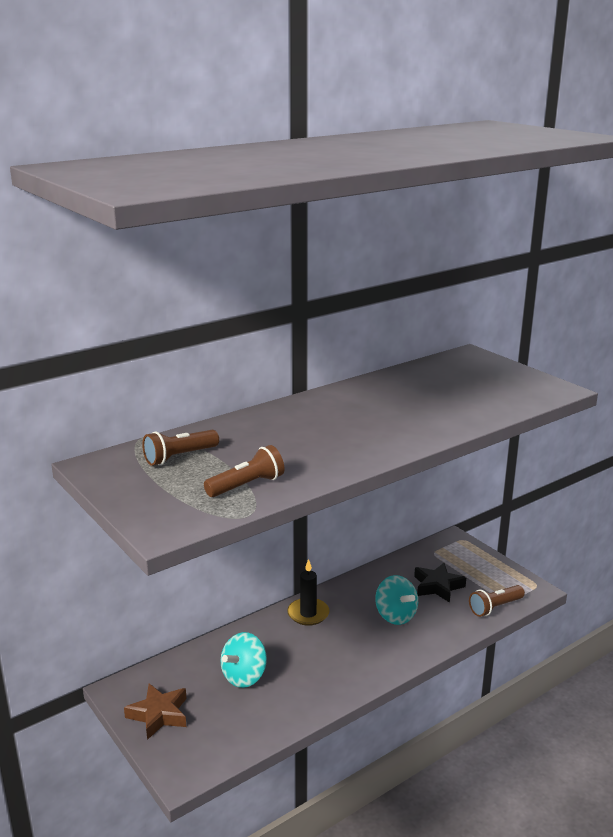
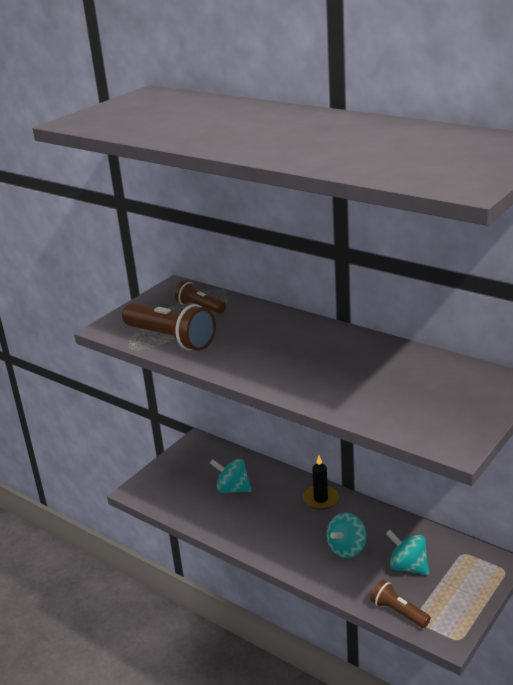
camera: 75 degrees right, 5 degrees up
(159, 714) = (181, 465): brown star -> none
(247, 485) = (171, 339): brown flashlight -> brown flashlight, size x1.79
(437, 586) = (408, 566): black star -> turquoise spinning top

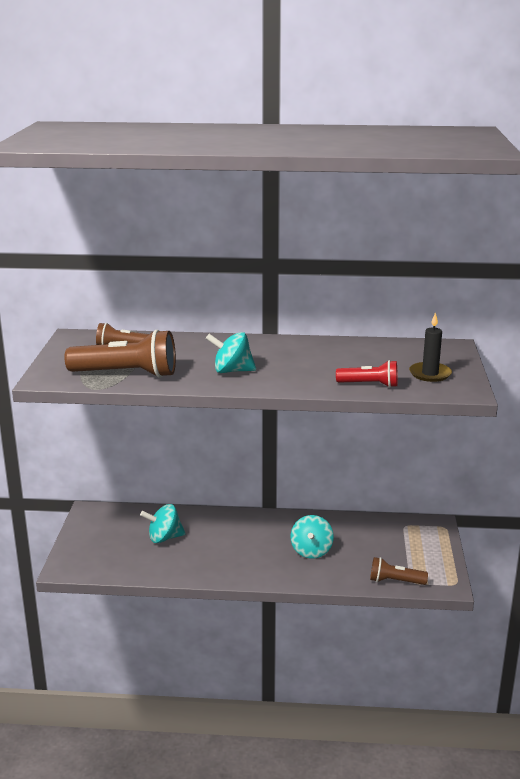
camera: 35 degrees left, 5 degrees down
(321, 499) = (254, 522): black candle -> black candle (430, 374)
(366, 409) = (369, 385): none -> red flashlight
(408, 566) = (372, 548): turquoise spinning top -> turquoise spinning top (232, 371)

